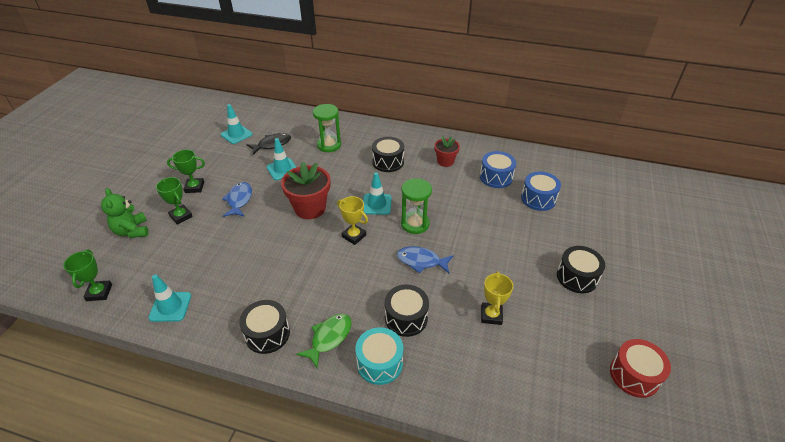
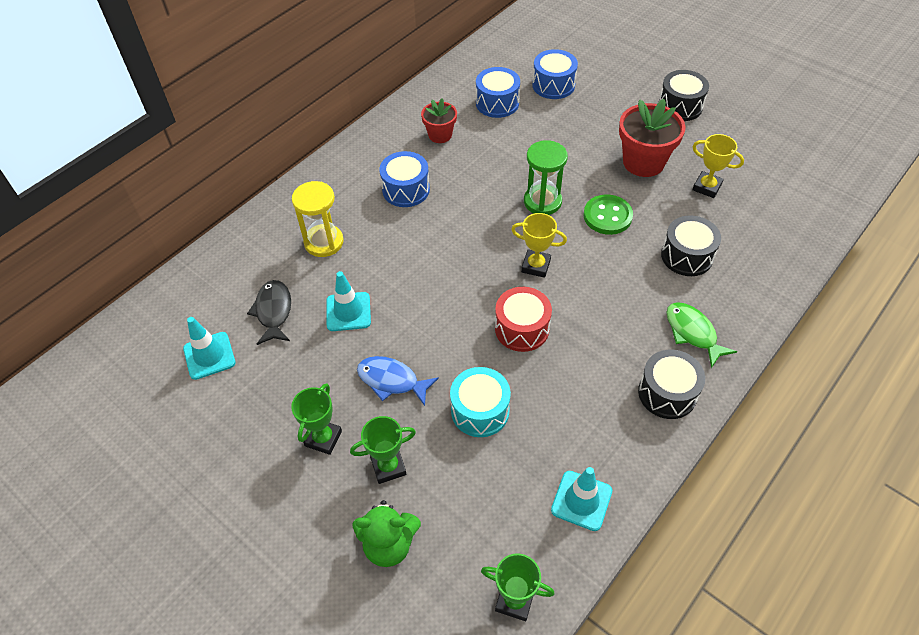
camera: 65 degrees left, 10 degrees up
(310, 208) = (457, 299): red flower pot -> red flower pot (643, 162)
(329, 145) = (324, 242): green hourglass -> yellow hourglass
(354, 236) = (536, 266): yellow trophy -> yellow trophy turned 45 degrees clockwise
(376, 204) = (487, 226): turquoise traffic cone -> none
(379, 363) = (740, 297): turquoise drum -> turquoise drum (480, 411)
(388, 162) = (406, 189): black drum -> blue drum
(421, 261) = (607, 216): blue fish -> green button
(634, 375) = (803, 121): red drum -> red drum (522, 328)

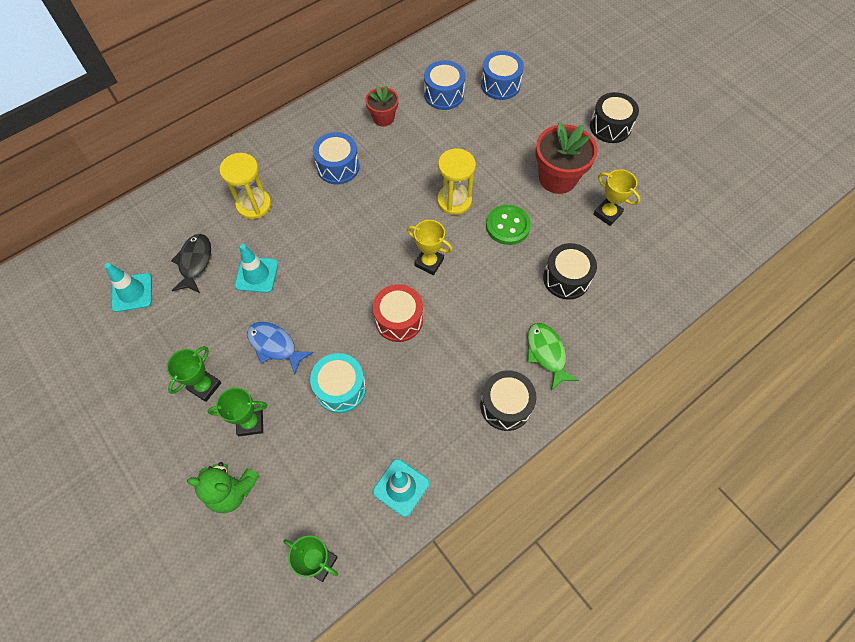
camera: 10 degrees right, 10 degrees up
(542, 201) = (454, 201): green hourglass -> yellow hourglass

